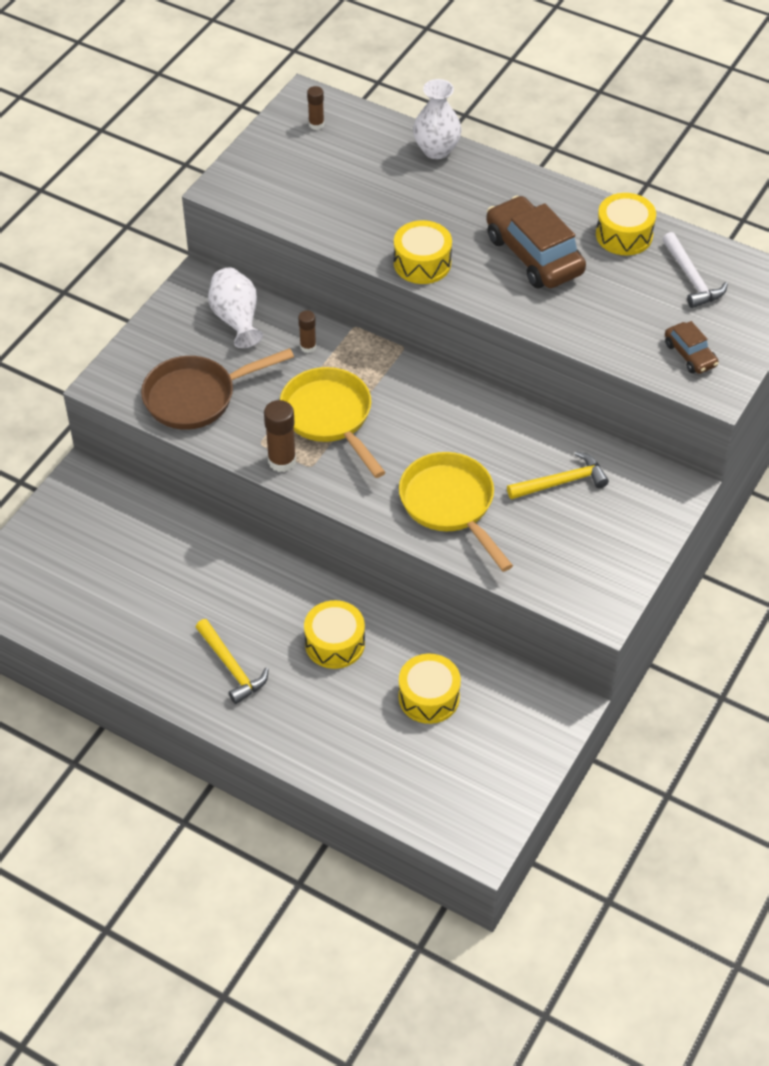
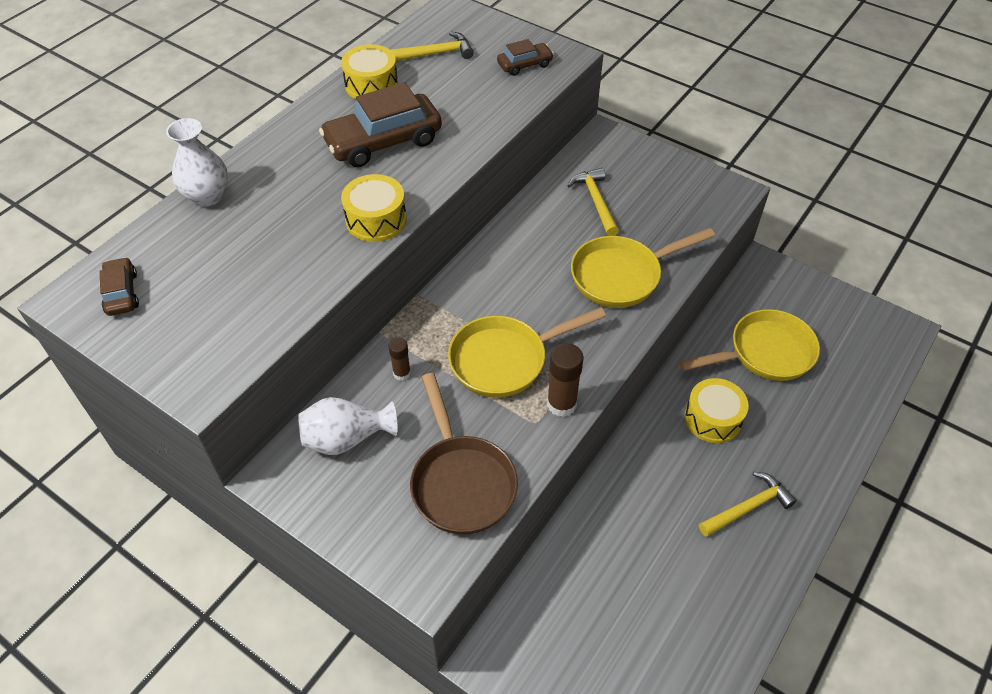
camera: 85 degrees left, 0 degrees up
(316, 124) = (121, 293): brown glue stick -> brown car
(429, 697) = (765, 353): yellow drum -> yellow pan
(691, 278) = (435, 54): white hammer -> yellow hammer

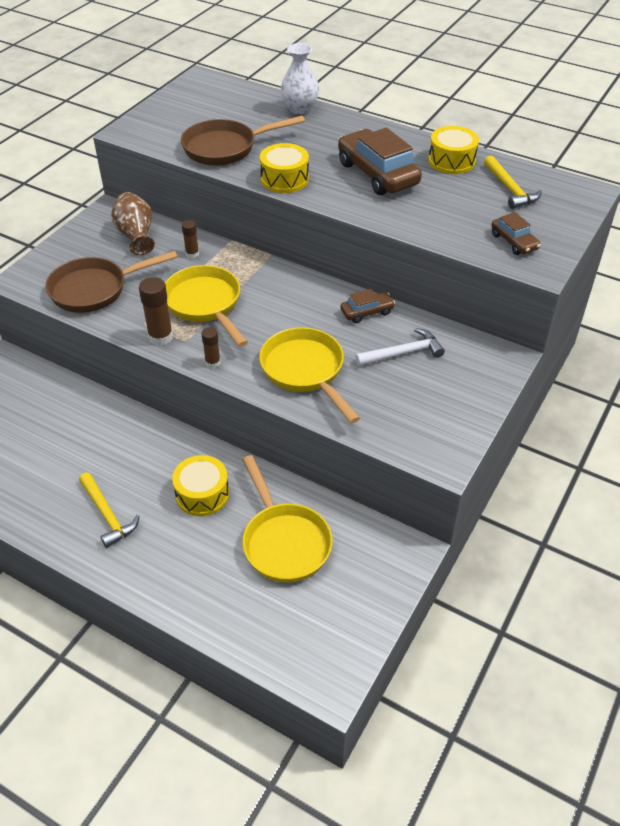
camera: 85 degrees right, 5 degrees down
(121, 293) = (206, 94): brown car -> brown car (367, 312)
(285, 274) = (225, 148): none -> brown pan
(346, 438) = (136, 235): white vase -> brown vase
(596, 201) = (403, 353): yellow hammer -> white hammer
(607, 354) = (213, 362): none -> brown glue stick

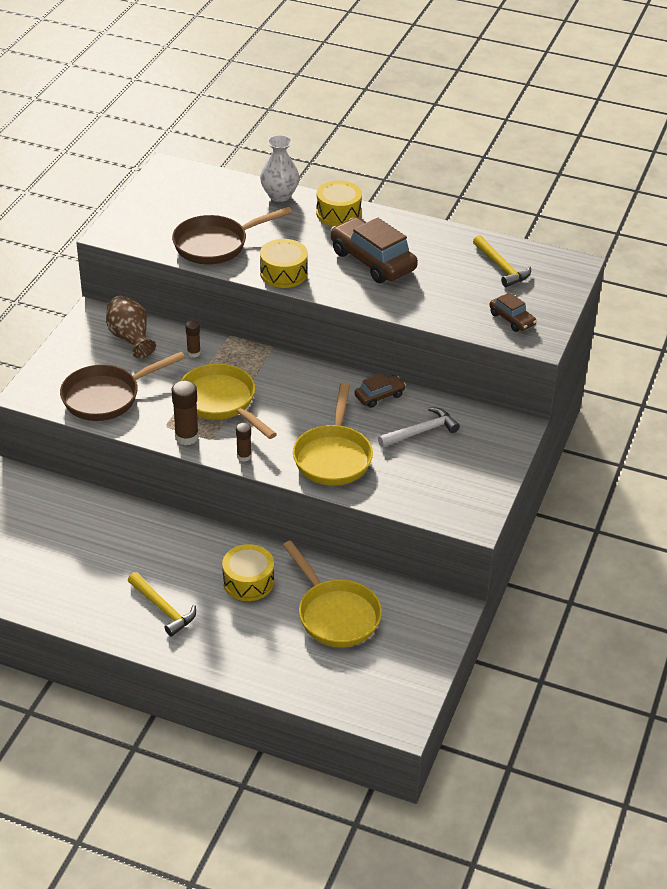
camera: 10 degrees left, 5 degrees down
(305, 371) = (333, 456): yellow pan -> yellow pan turned 135 degrees counterclockwise
(451, 161) = (441, 242): yellow drum -> yellow drum (338, 213)

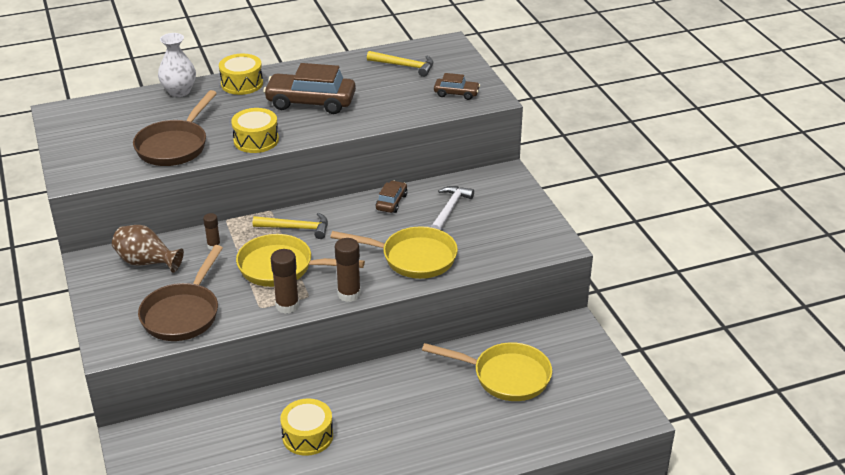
camera: 40 degrees left, 5 degrees down
(163, 609) = (381, 453): yellow hammer -> yellow hammer (296, 228)
(244, 456) = (349, 294): brown glue stick -> brown glue stick, size x1.66
(248, 582) = (418, 394): yellow drum -> yellow drum (307, 436)
(333, 456) = (413, 258): yellow pan -> yellow pan turned 45 degrees counterclockwise

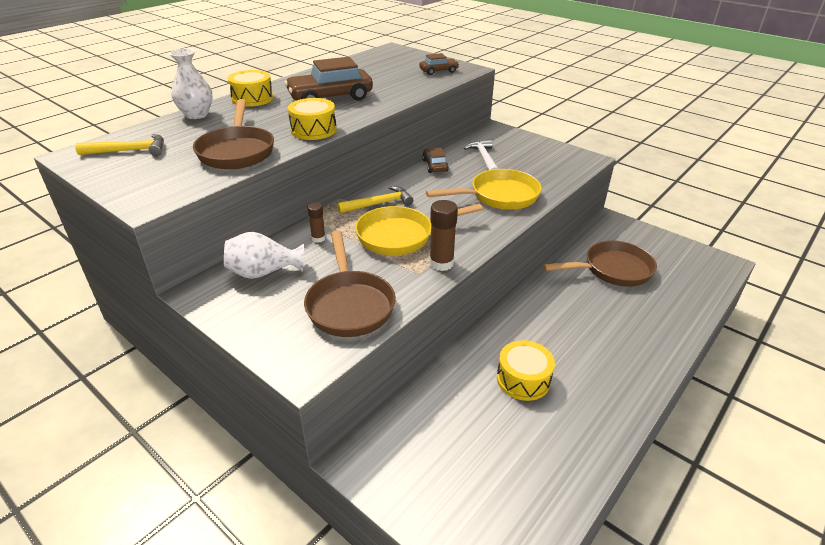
camera: 30 degrees left, 0 degrees up
(147, 262) = (264, 272): brown vase -> white vase
(349, 294) = (482, 237): brown glue stick -> none
(405, 66) = (377, 65): yellow hammer -> yellow hammer (129, 151)
(505, 376) = (612, 270): yellow pan -> brown pan

